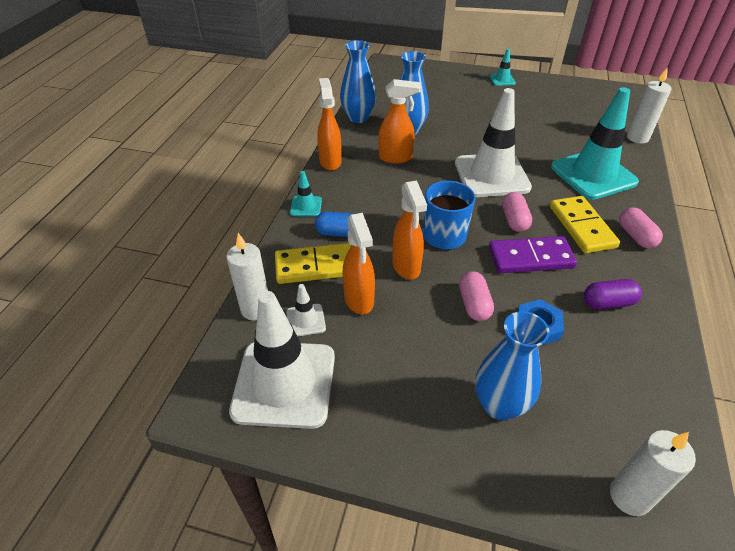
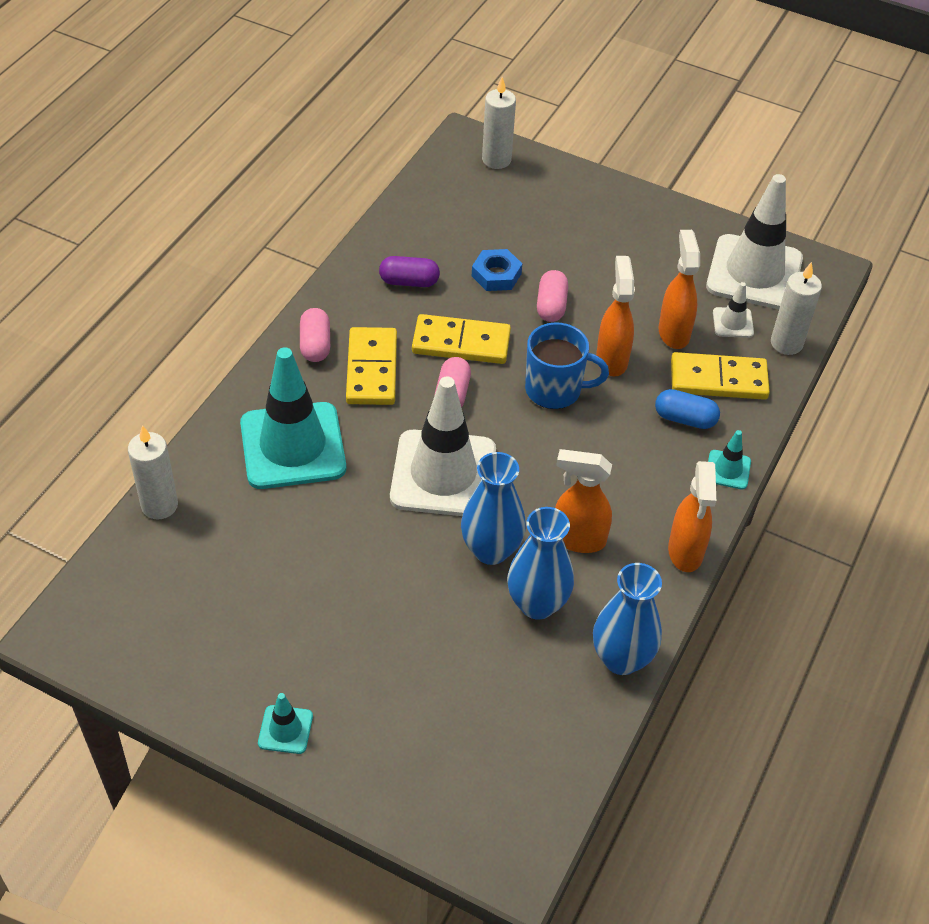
camera: 170 degrees left, 5 degrees up
(499, 405) = (565, 224): blue vase -> blue vase (491, 550)
(530, 258) = (461, 343): purple domino -> yellow domino

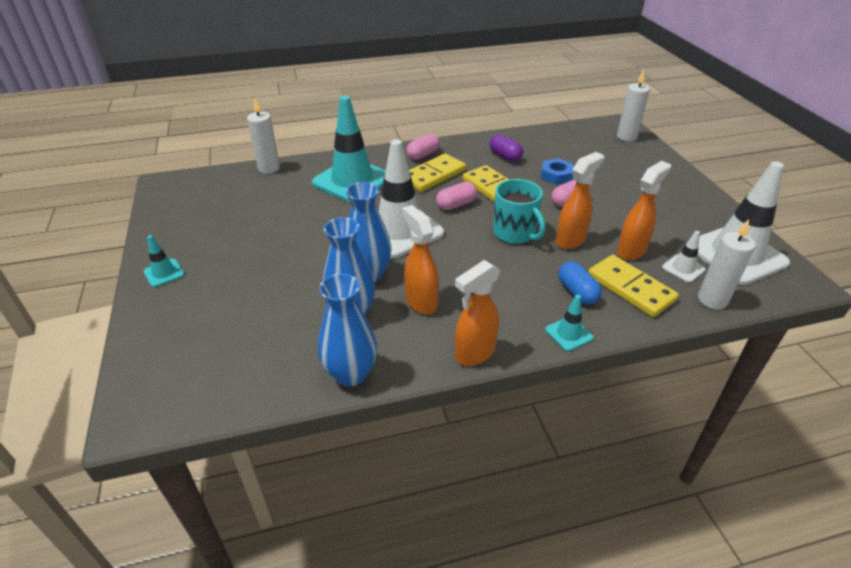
camera: 50 degrees right, 10 degrees down
(555, 390) = (515, 233): blue mug -> turquoise mug

